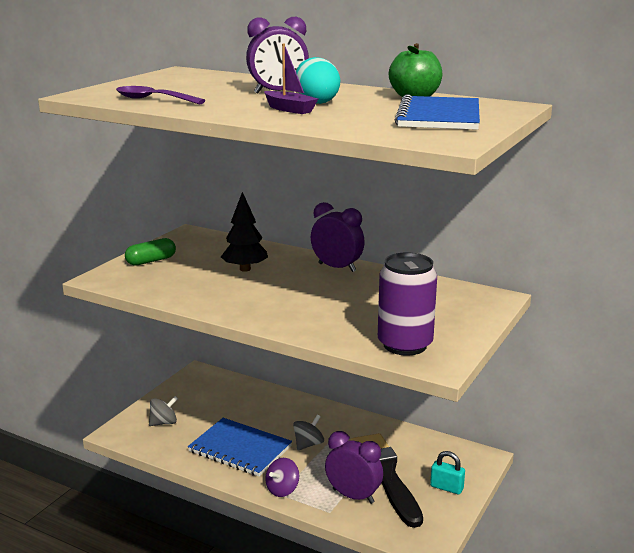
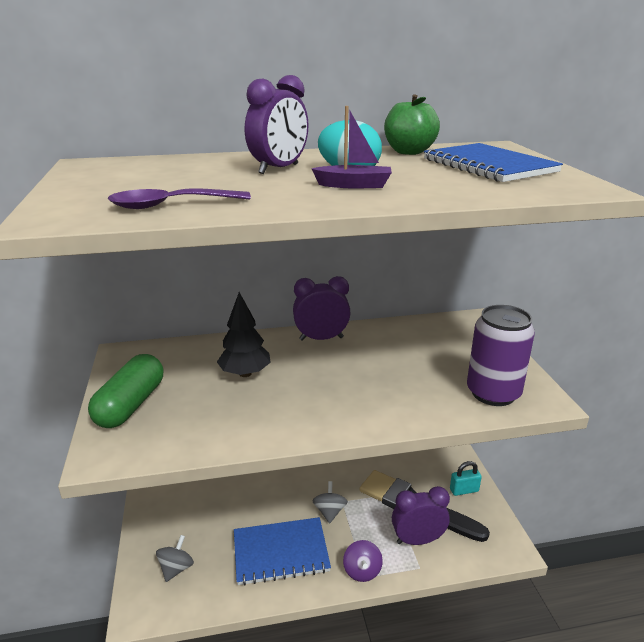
camera: 40 degrees left, 5 degrees up
(151, 261) = (131, 405): green capsule -> green capsule, size x1.51

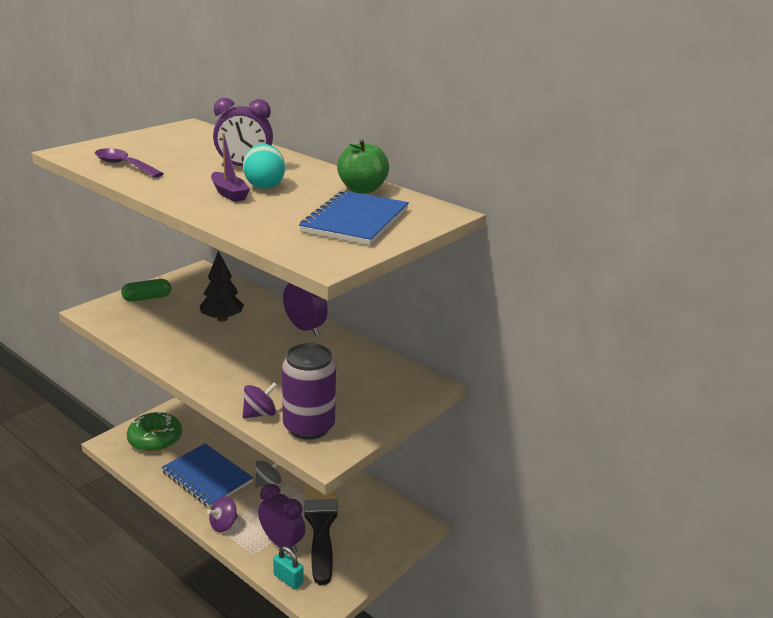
camera: 50 degrees right, 0 degrees up
(131, 405) = (147, 298): green capsule -> green capsule, size x0.66
(176, 568) = (155, 439): grey spinning top -> green donut
(451, 411) = (260, 414): none -> purple spinning top
(464, 490) = (369, 549): turquoise padlock -> turquoise padlock (288, 579)

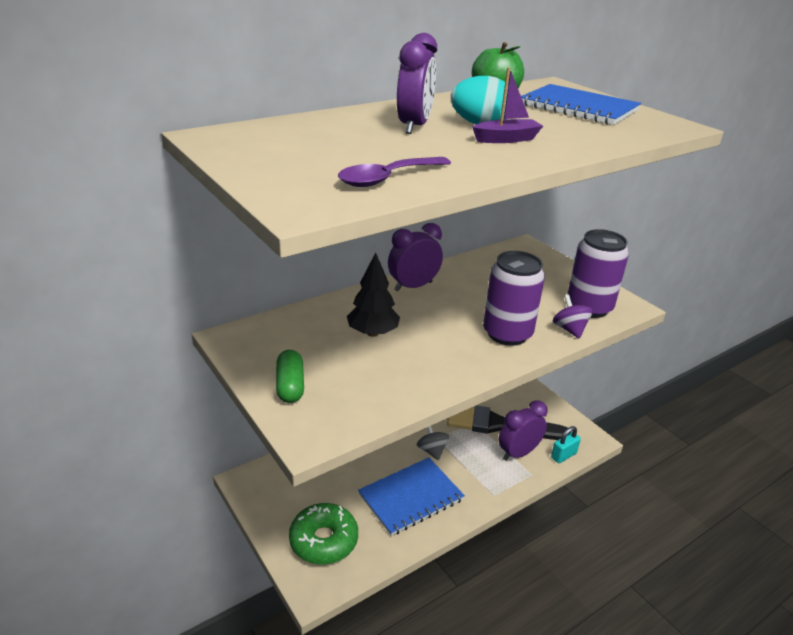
camera: 75 degrees left, 5 degrees up
(223, 524) = (489, 491): purple spinning top -> none
(240, 379) = (507, 334): none -> purple can

